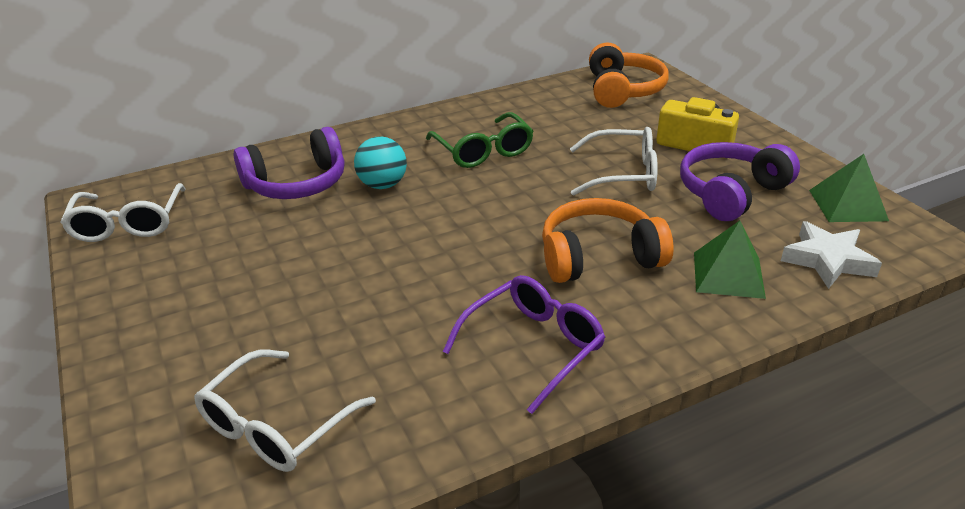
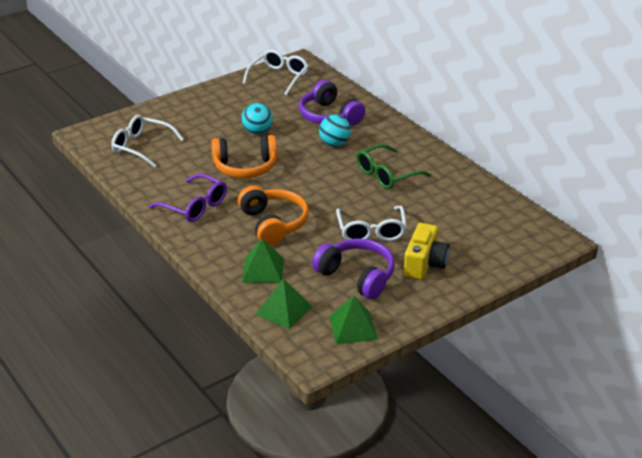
camera: 80 degrees right, 0 degrees up
(128, 224) = (279, 77): white glasses -> white glasses turned 135 degrees clockwise
(304, 258) = (257, 131): none -> turquoise ball
(622, 90) = (506, 230): orange headphones -> orange headphones (245, 167)
(827, 260) = (284, 310): white star -> green pyramid

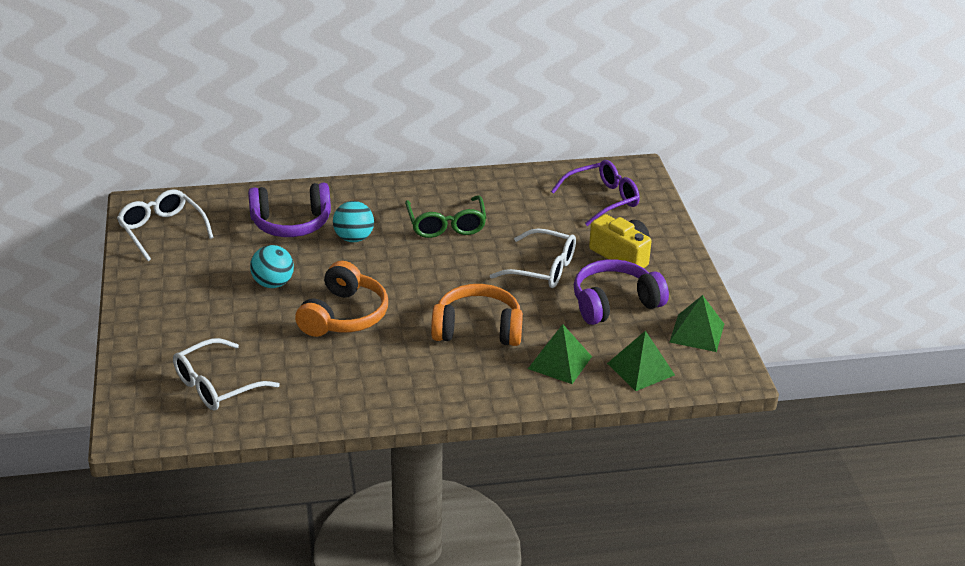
camera: 65 degrees left, 0 degrees up
(194, 206) = (394, 377): purple glasses -> purple glasses (602, 200)

